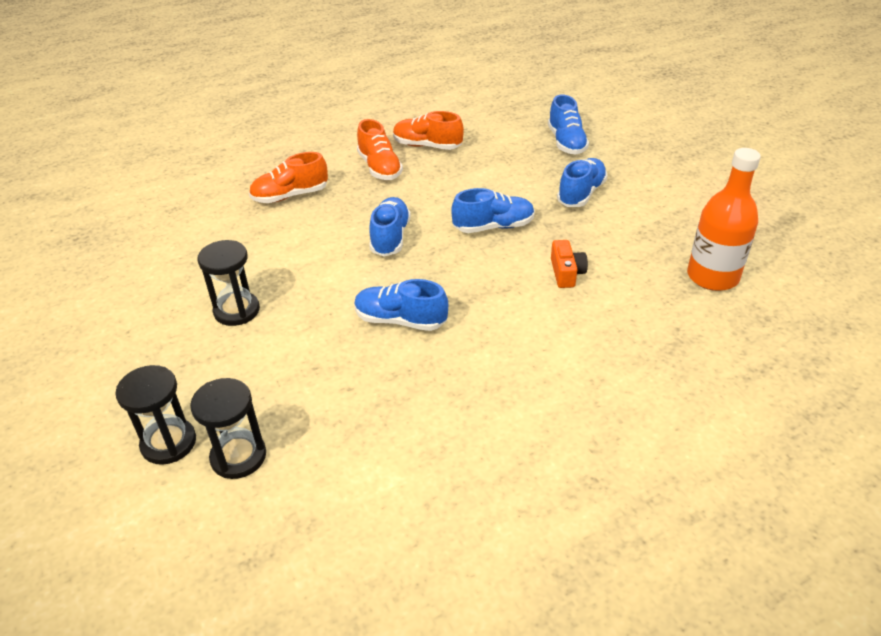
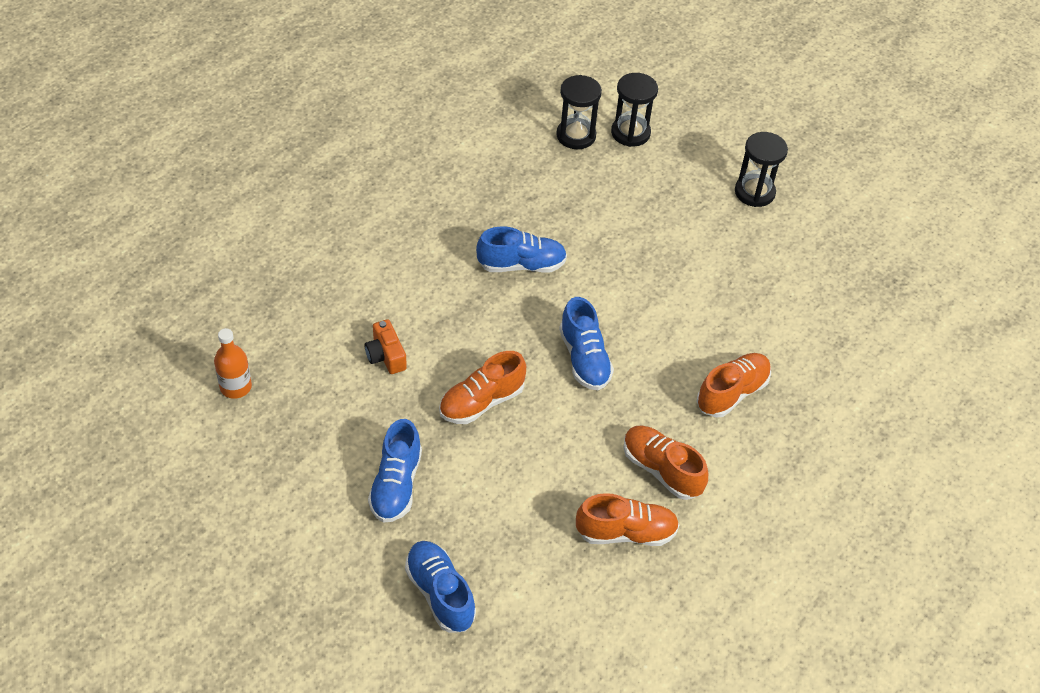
camera: 155 degrees right, 10 degrees up
(237, 311) = (670, 240): black hourglass -> black hourglass (754, 192)
(493, 227) = (481, 402): blue shoe -> orange shoe
(712, 277) = (236, 387): orange bottle -> orange bottle, size x0.59

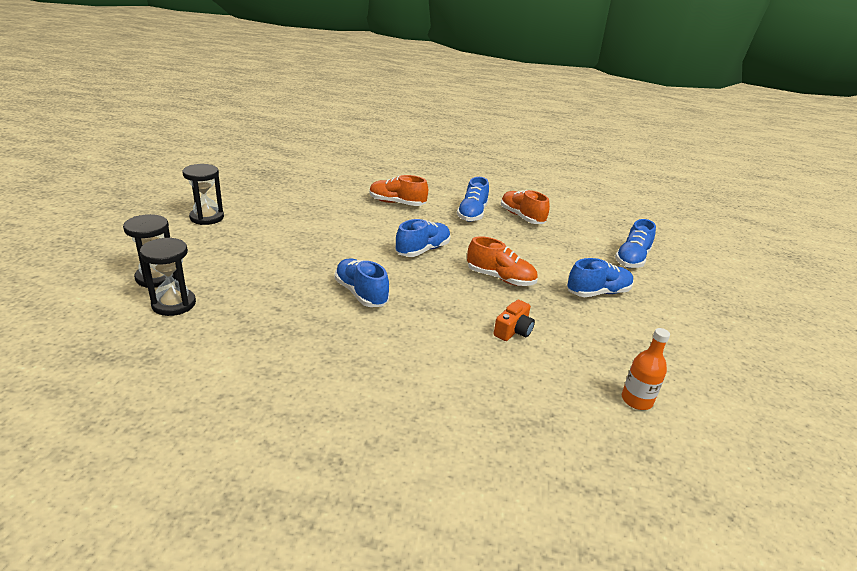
camera: 120 degrees left, 20 degrees down
(661, 470) = (472, 214): orange shoe -> blue shoe

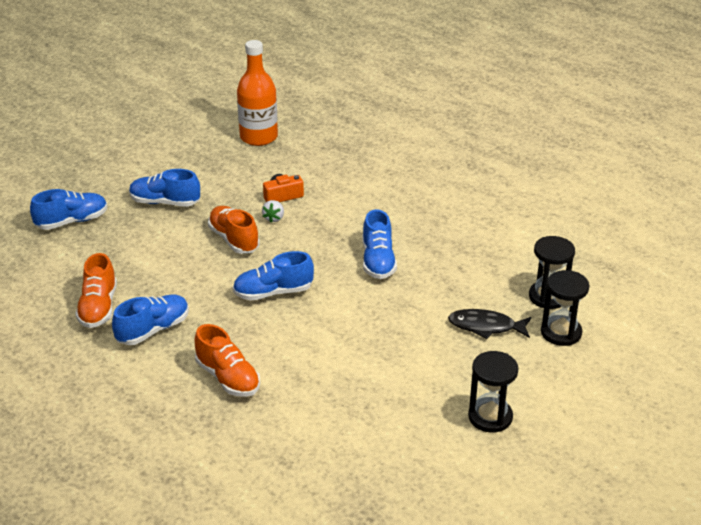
camera: 145 degrees left, 5 degrees up
(230, 266) = (486, 326): none -> black fish
(492, 306) = (274, 218): none -> white strawberry
(636, 400) = (258, 137): orange bottle -> orange bottle, size x1.70

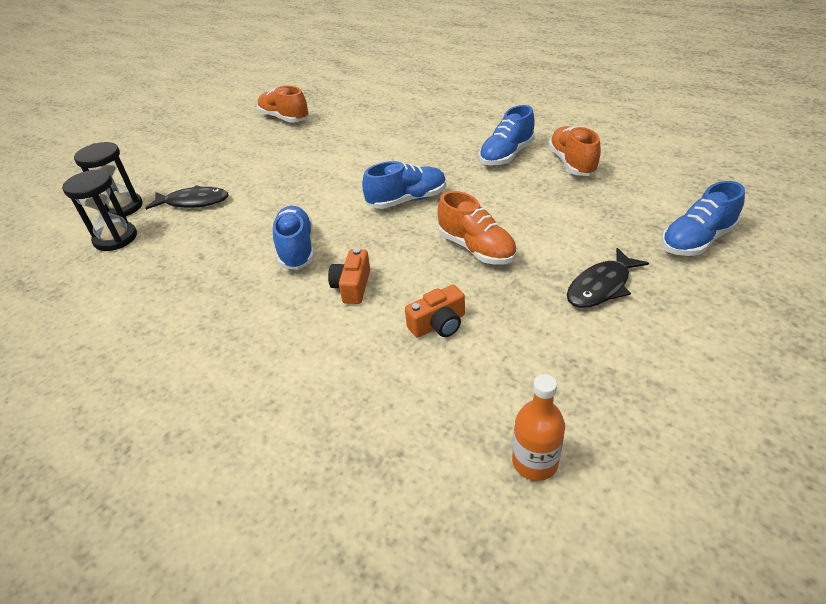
camera: 175 degrees right, 5 degrees up
(165, 202) = (601, 286): blue shoe -> black fish
(228, 378) = (422, 136): orange shoe -> orange shoe (284, 118)
(258, 137) = (535, 462): orange bottle -> orange bottle, size x0.59
(274, 218) = (438, 285): white strawberry -> none
(335, 226) = (352, 286): none -> orange camera
(490, 417) = (213, 144): black hourglass -> none

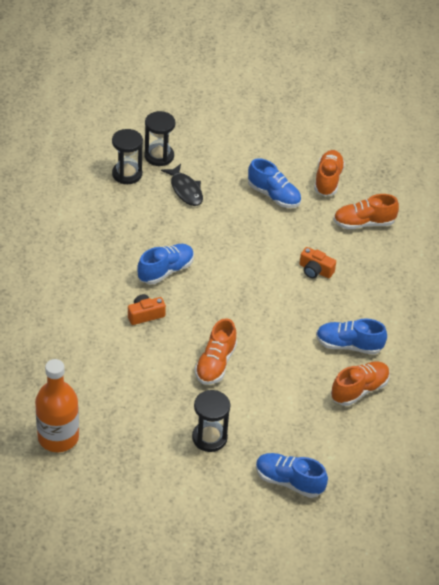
camera: 55 degrees right, 5 degrees up
(356, 113) = (363, 223): none -> orange shoe
(407, 200) = (252, 306): blue shoe -> blue shoe (274, 195)
(438, 324) = (133, 368): orange camera -> orange camera (315, 270)
(535, 462) = (58, 437): orange bottle -> orange bottle, size x1.70
(601, 286) = (209, 438): black fish -> black hourglass

